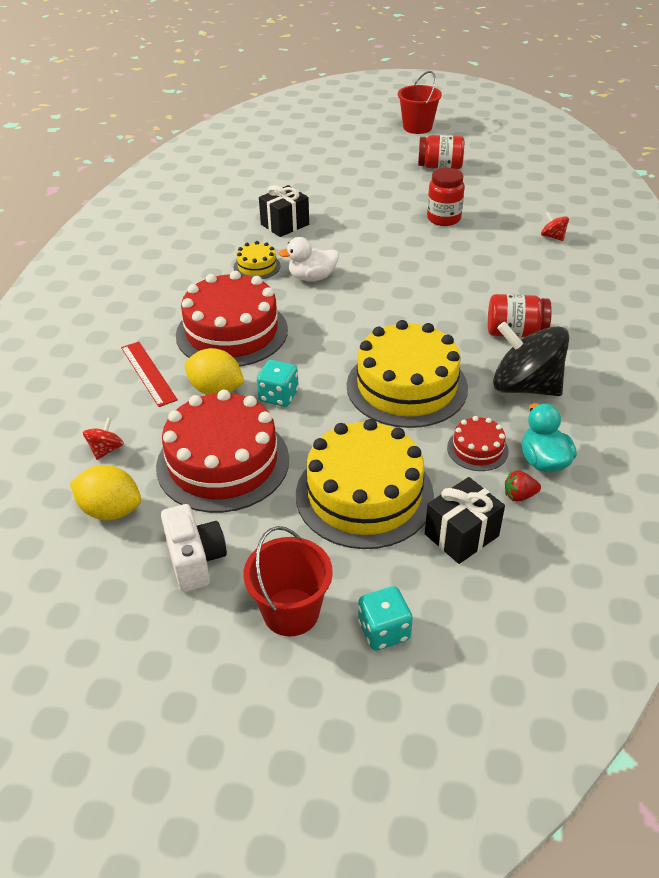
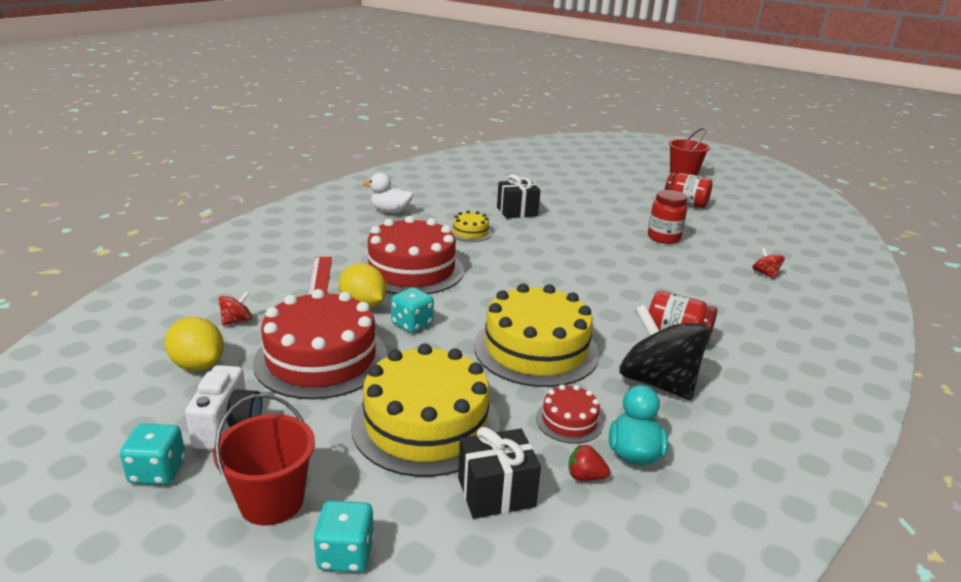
camera: 20 degrees right, 15 degrees down
(170, 625) = (157, 471): none -> turquoise dice
(312, 277) = (511, 250): white duck -> white duck (390, 211)

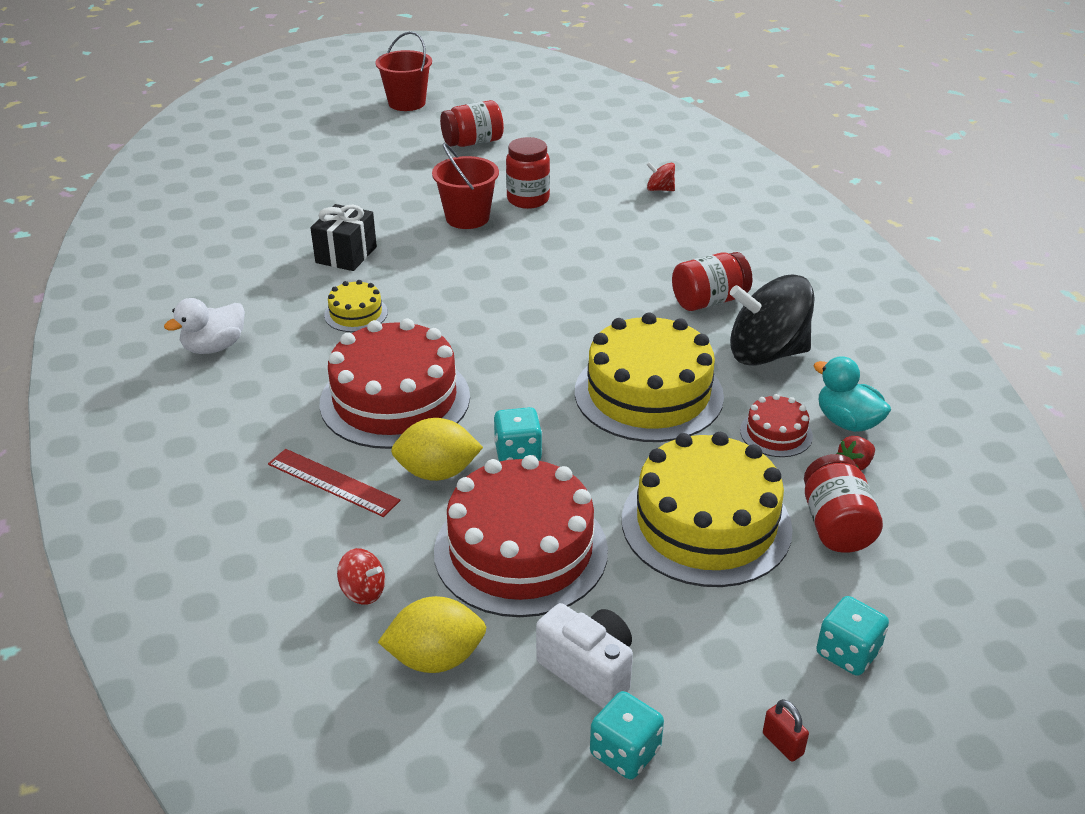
camera: 50 degrees left, 10 degrees up
(212, 551) = (782, 744): none -> red padlock
(237, 321) = (363, 591): red spinning top -> red spinning top turned 120 degrees clockwise
(272, 501) = (740, 677): red bucket -> red bucket (467, 218)
(496, 492) = (836, 525): black gift -> red jar

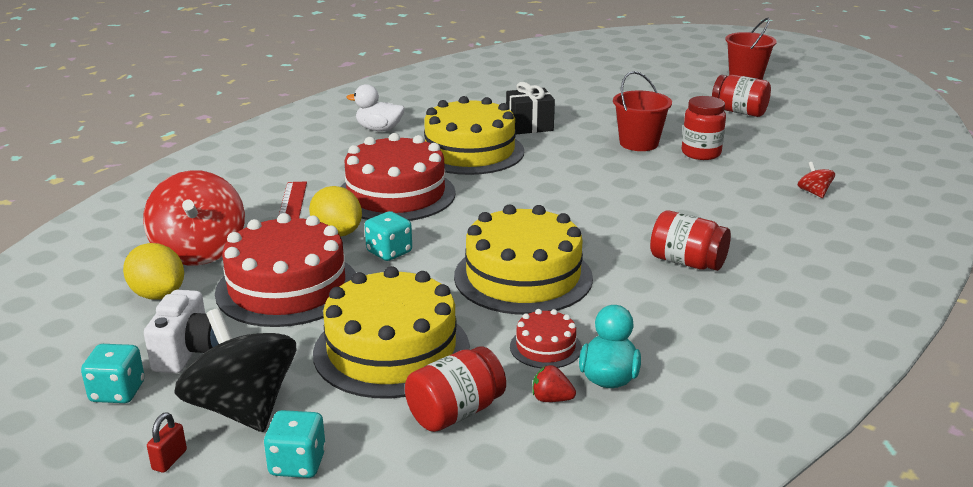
camera: 55 degrees right, 10 degrees down
(356, 314) = (470, 151): yellow cake -> yellow cake, size x2.16
(363, 591) = (199, 251): red spinning top -> red spinning top, size x2.32
(766, 353) = (652, 310): black spinning top -> black spinning top (243, 408)

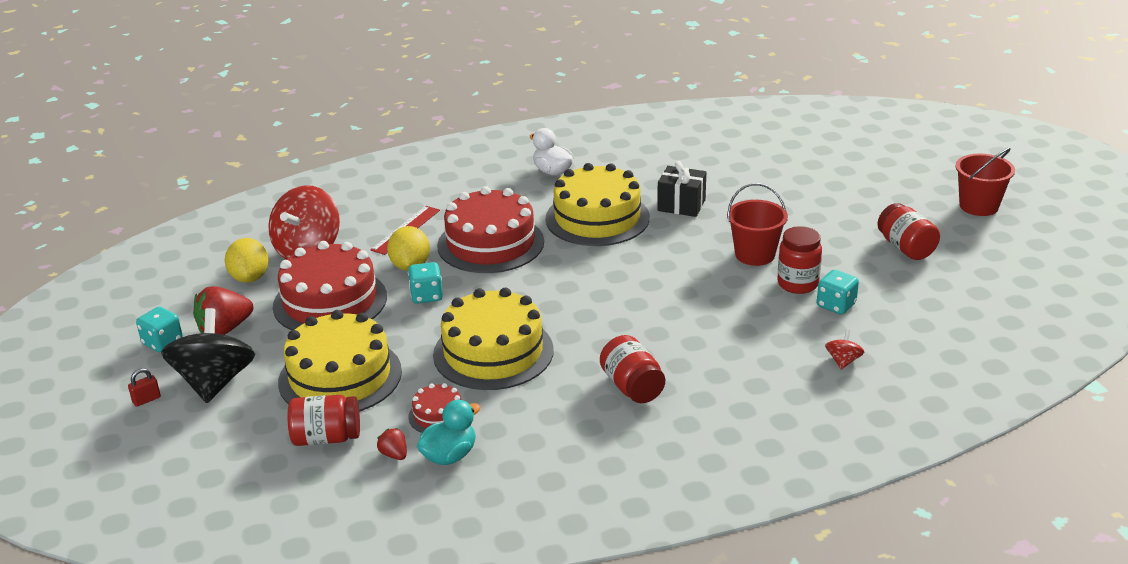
camera: 35 degrees right, 5 degrees up
(188, 352) = (225, 329): white camera -> red strawberry
(297, 464) = (206, 432): turquoise dice -> turquoise dice (836, 305)

